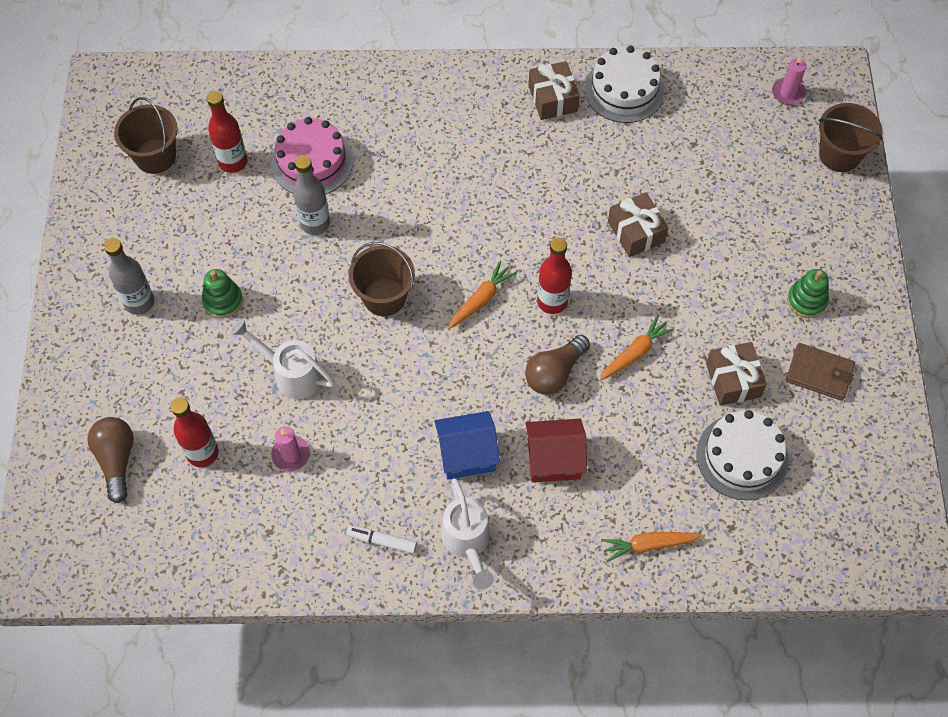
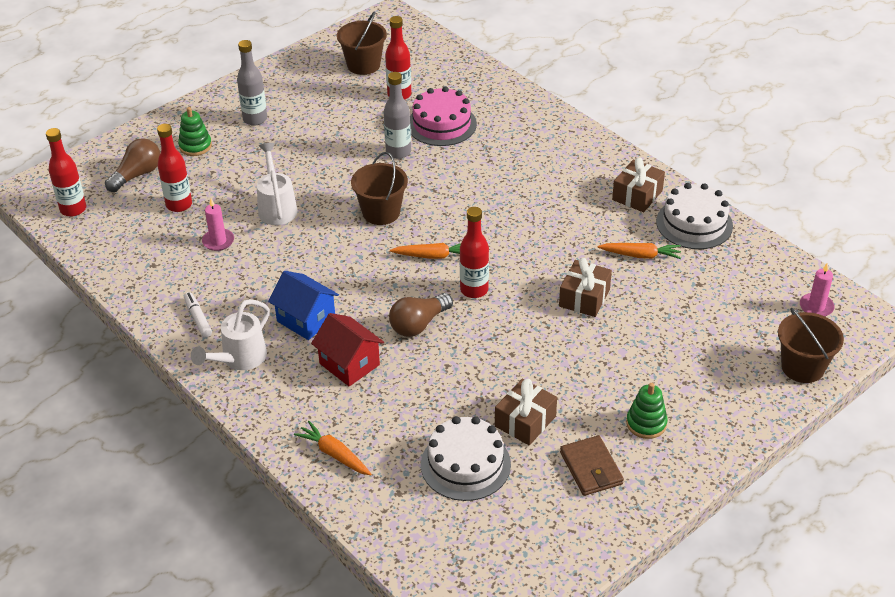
camera: 50 degrees right, 20 degrees down
(111, 551) = (73, 209): none -> red bottle
(223, 301) = (295, 149): green stacking toy -> green stacking toy (195, 146)
(555, 373) = (419, 324): brown light bulb -> brown light bulb turned 45 degrees counterclockwise
(634, 353) = (483, 355): orange carrot -> orange carrot (640, 255)

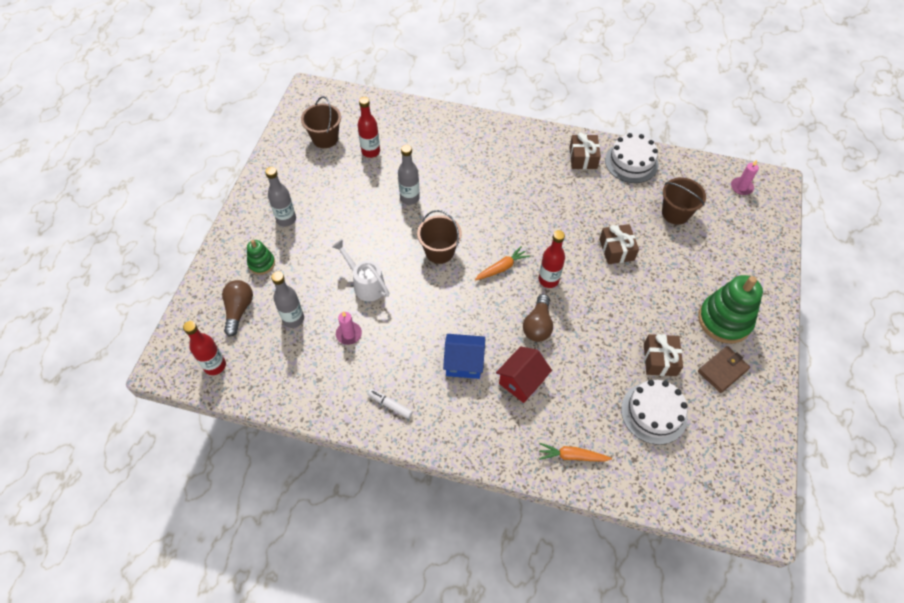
camera: 35 degrees left, 15 degrees up
(179, 205) = (293, 319): red bottle -> grey bottle
(239, 359) = (447, 420): white watering can -> none
(349, 364) = (521, 381): red house -> red house turned 60 degrees counterclockwise
(441, 124) = (419, 162): pink cake -> none
(591, 468) = (722, 370): brown wallet -> brown wallet turned 75 degrees counterclockwise
(640, 255) = (621, 201): orange carrot -> none
(646, 423) = (724, 320): green stacking toy -> green stacking toy, size x1.90
(802, 367) = (768, 233): brown bucket -> brown bucket (675, 213)

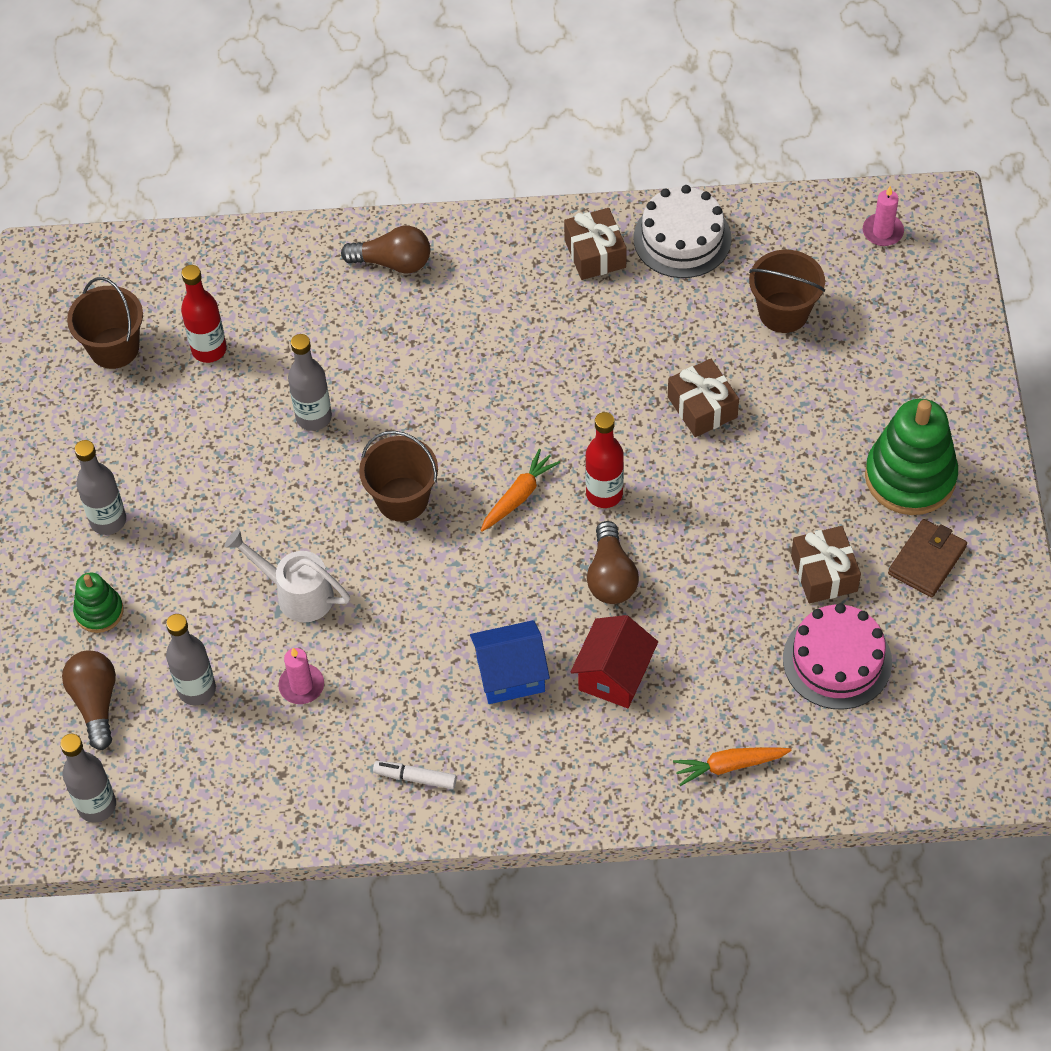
camera: 15 degrees left, 0 degrees up
(215, 365) = (97, 805): red bottle -> grey bottle
(478, 135) = (393, 262): none -> brown light bulb
(654, 413) = (837, 660): white cake -> pink cake

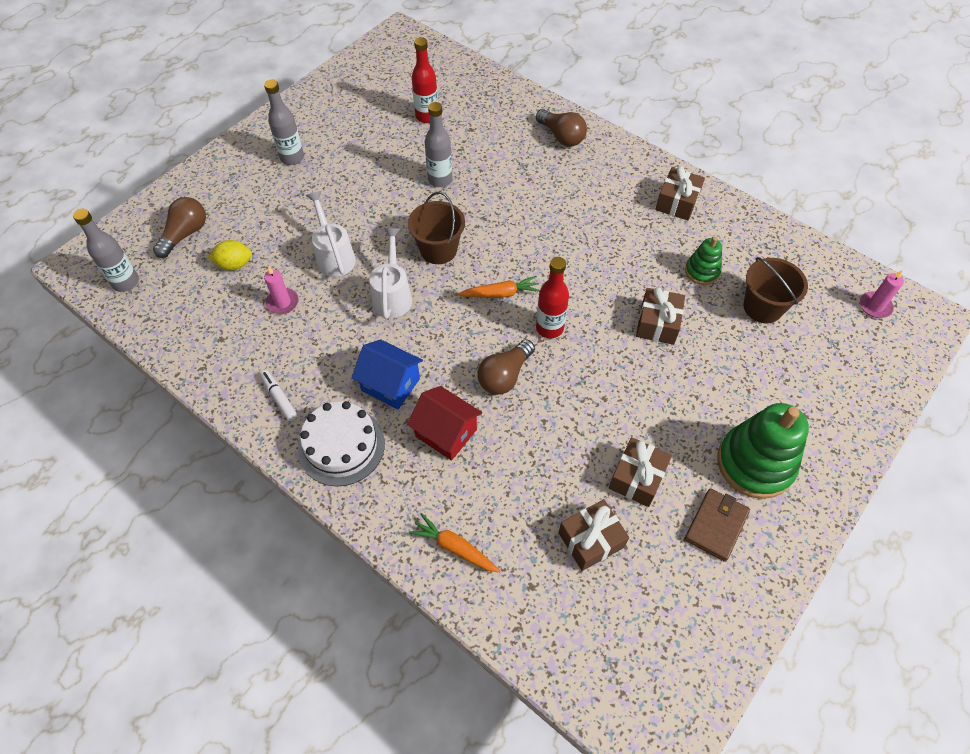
camera: 40 degrees right, 0 degrees up
(99, 611) = (238, 194): green stacking toy -> green stacking toy (702, 271)
(114, 348) = (385, 87): brown bucket -> none
(197, 689) = (234, 264): grey bottle -> yellow lemon
(409, 585) = (392, 295): none -> white watering can
(614, 675) = (446, 433): red house -> red house turned 60 degrees clockwise
(682, 238) = (738, 227): white cake -> white cake (341, 446)
(837, 660) = (591, 540): pink cake -> brown gift
(927, 560) = (716, 526): brown wallet -> brown wallet turned 45 degrees counterclockwise

